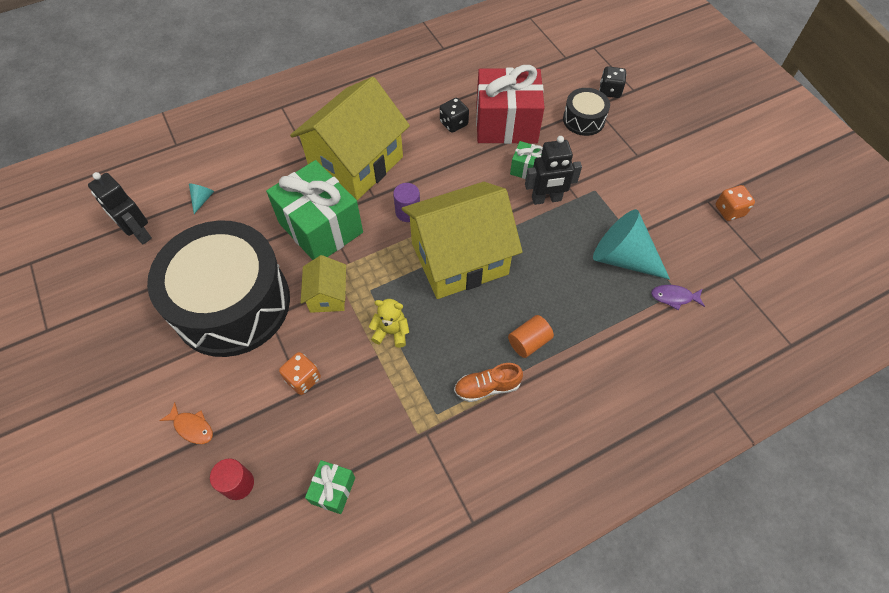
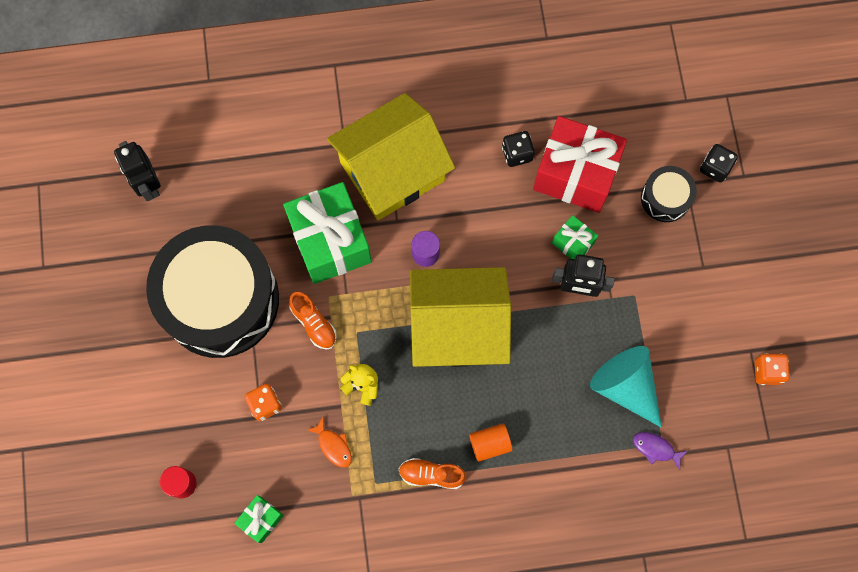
camera: 20 degrees right, 15 degrees up
(192, 427) = (154, 415): orange fish -> orange fish (333, 446)
(202, 199) = (220, 163): turquoise cone -> none
(327, 295) = (314, 323): yellow house -> orange shoe

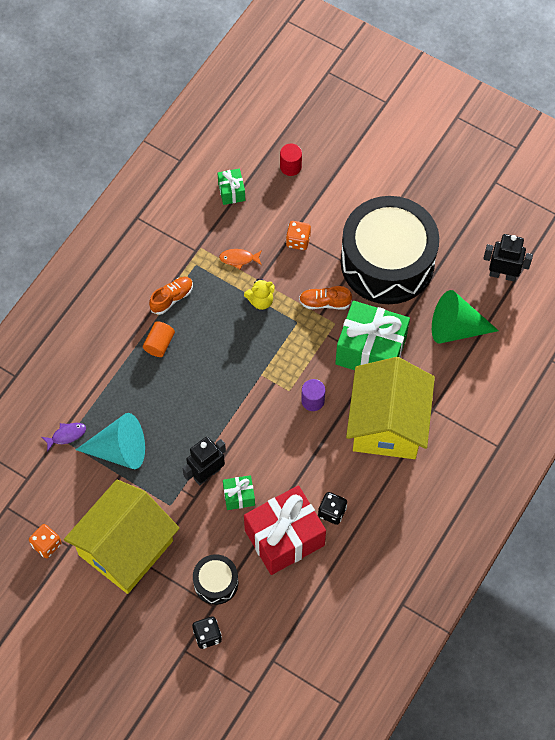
camera: 130 degrees right, 10 degrees down
(242, 184) = (456, 328): none -> green cone
(458, 327) = (247, 382): yellow house -> yellow house (126, 547)

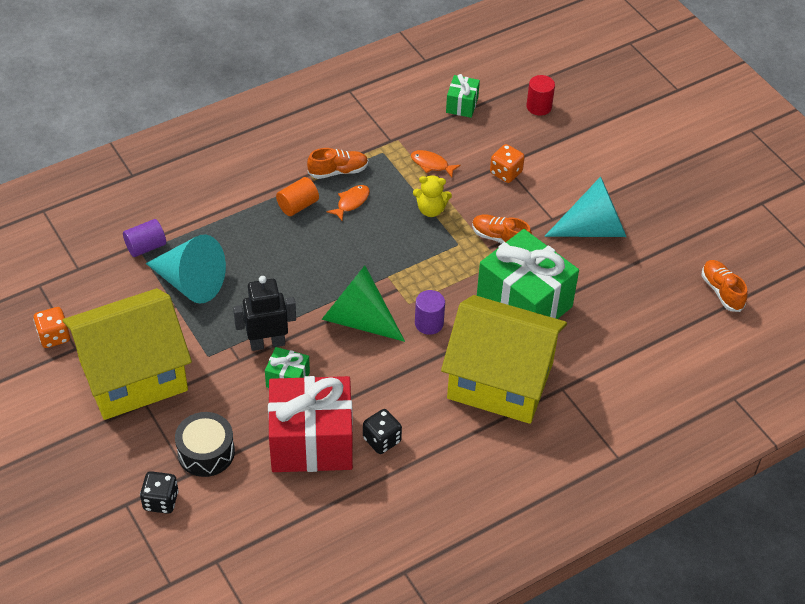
camera: 25 degrees right, 15 degrees down
(66, 435) = (146, 247): purple fish -> purple cylinder
(198, 322) = (351, 202): none -> orange fish
(387, 262) = (593, 229): black drum -> turquoise cone
(387, 424) = (500, 380): yellow house -> yellow house turned 75 degrees clockwise
(456, 328) = (636, 321): green cone -> green cone (358, 319)
(502, 274) = (721, 291): black robot -> orange shoe

